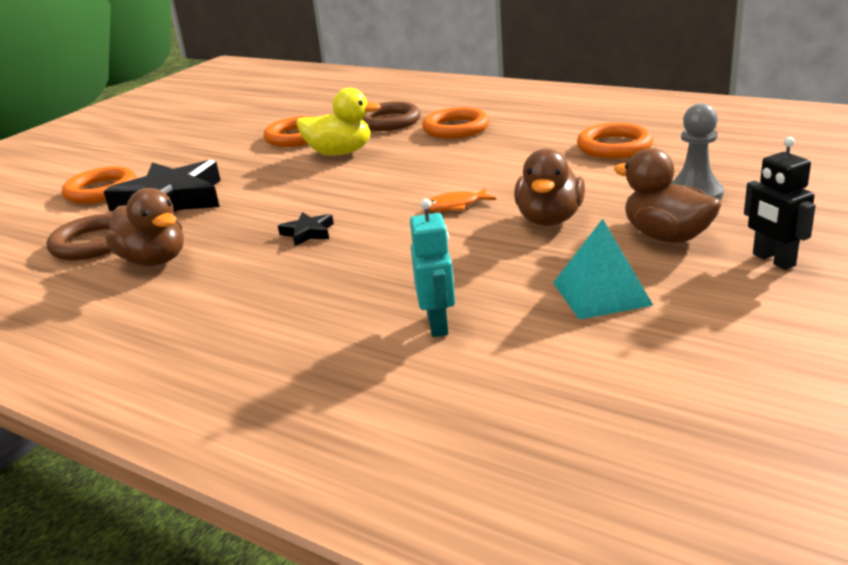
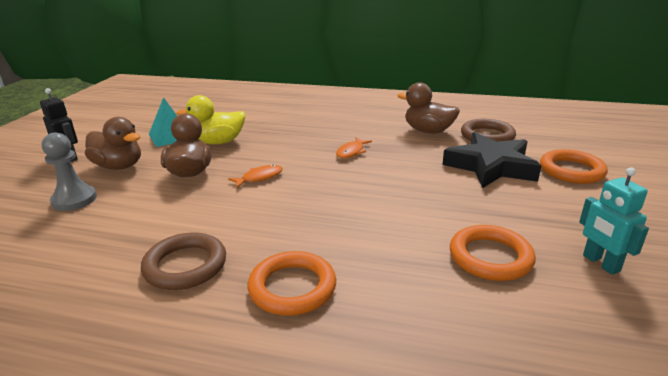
camera: 160 degrees right, 0 degrees up
(308, 233) = (351, 152): black star -> orange fish
(340, 153) = (405, 230): yellow duck -> yellow duck (218, 142)
(389, 121) = (396, 301): brown ring -> brown ring (185, 265)
(438, 324) = (249, 120): turquoise robot -> turquoise robot (600, 263)
(614, 146) = (105, 259): orange ring -> none

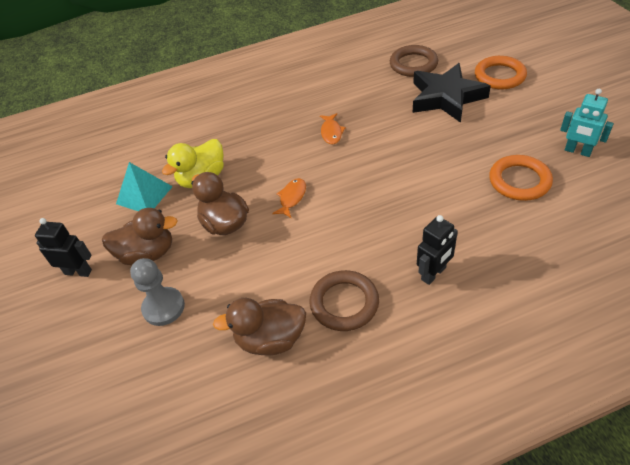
camera: 30 degrees left, 20 degrees up
(292, 287) = (433, 274): orange ring -> black robot
(428, 131) = (365, 79): brown duck -> brown duck (270, 339)

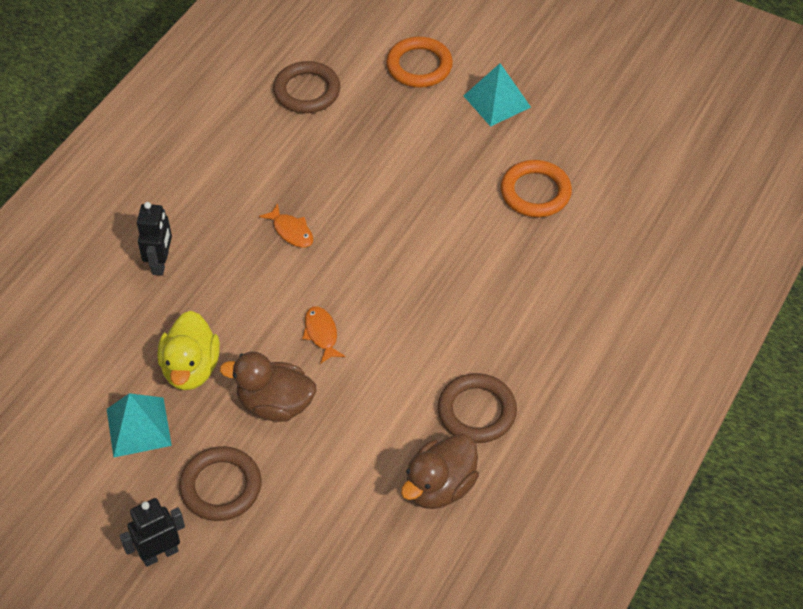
camera: 45 degrees left, 5 degrees up
(147, 253) = (221, 487): brown duck -> brown ring
(163, 307) = (301, 526): grey pawn -> none
(433, 274) = (533, 335): black robot -> black robot (160, 263)
(446, 97) = (383, 122): black star -> none
(538, 114) = (497, 101): none -> turquoise pyramid
(577, 151) = (564, 130): turquoise robot -> none

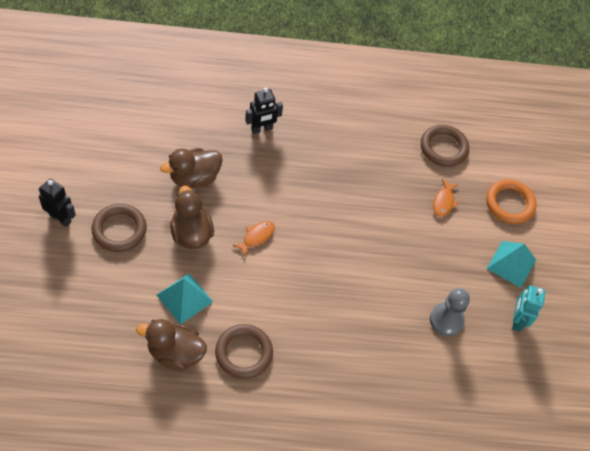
camera: 55 degrees right, 5 degrees up
(138, 427) = (140, 169): turquoise pyramid -> turquoise pyramid (184, 298)
(191, 368) = (194, 178): yellow duck -> brown duck
(291, 231) = (326, 187): orange fish -> orange fish (443, 202)
(535, 192) = (446, 320): orange ring -> grey pawn
(568, 129) = (517, 320): none -> turquoise robot

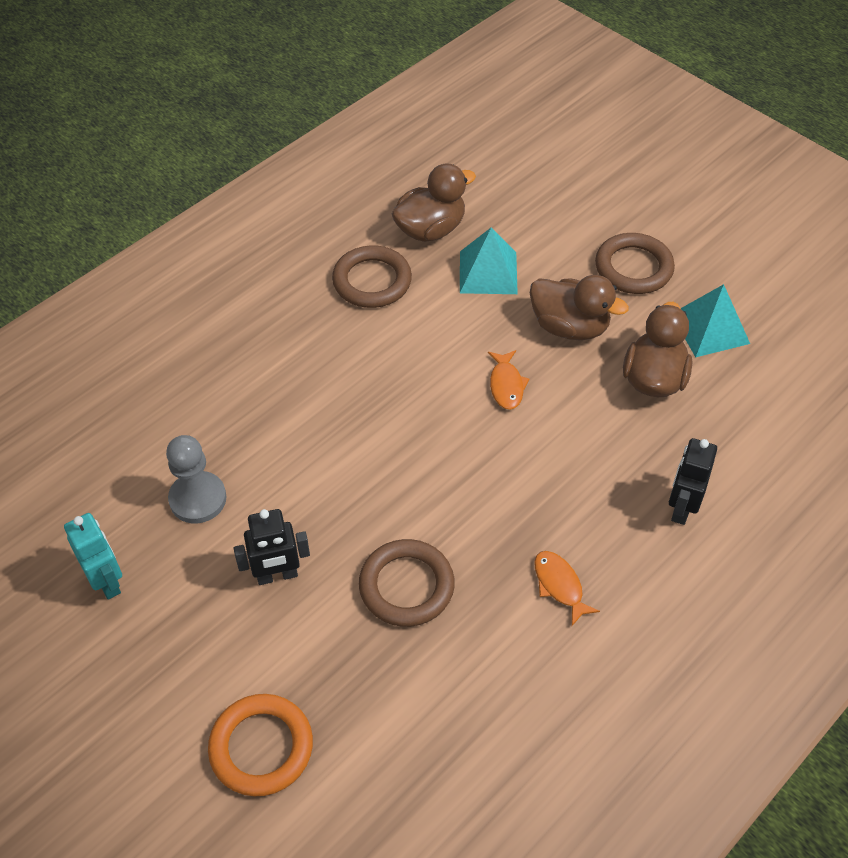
camera: 140 degrees right, 5 degrees down
(60, 218) = (694, 229): black robot -> black robot (277, 575)
(443, 148) = (444, 740): brown ring -> brown ring (406, 586)
(443, 202) = (354, 649): orange fish -> orange fish (559, 585)
(511, 264) = (178, 652): turquoise pyramid -> turquoise pyramid (710, 328)

